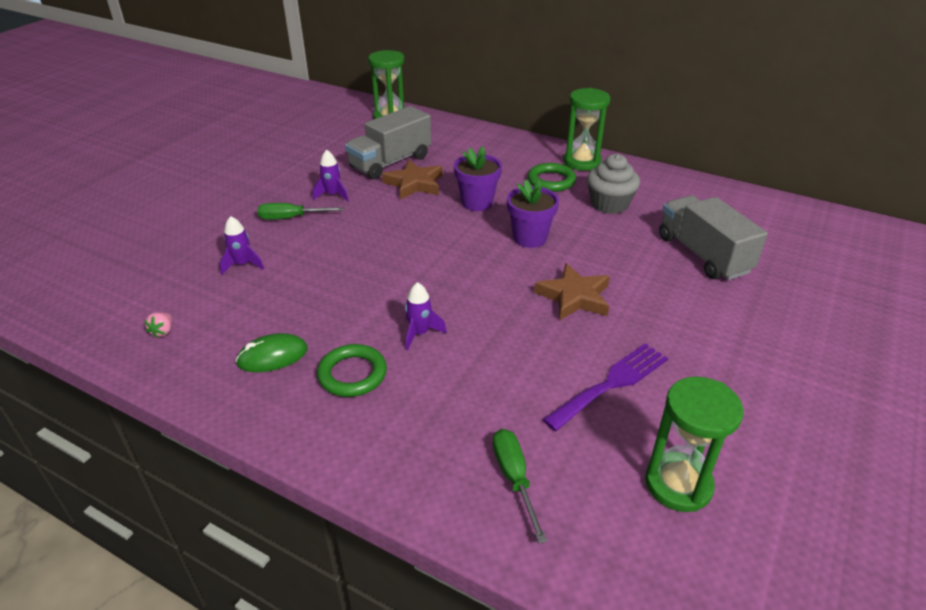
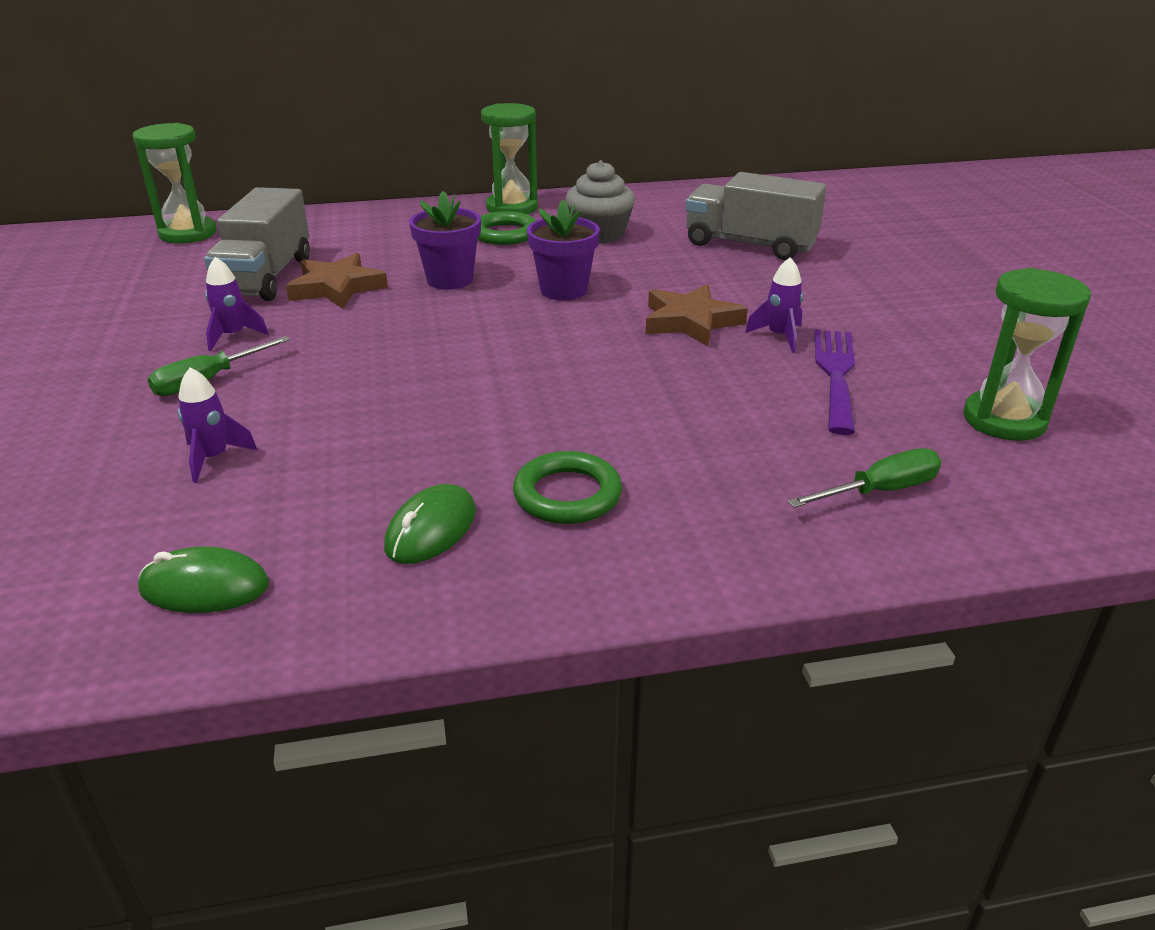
camera: 40 degrees left, 5 degrees down
(163, 332) = (205, 587): pink strawberry -> green mouse
(420, 333) = (582, 421): purple rocket -> purple rocket (779, 336)
(514, 478) = (879, 491): green screwdriver -> green screwdriver turned 120 degrees clockwise

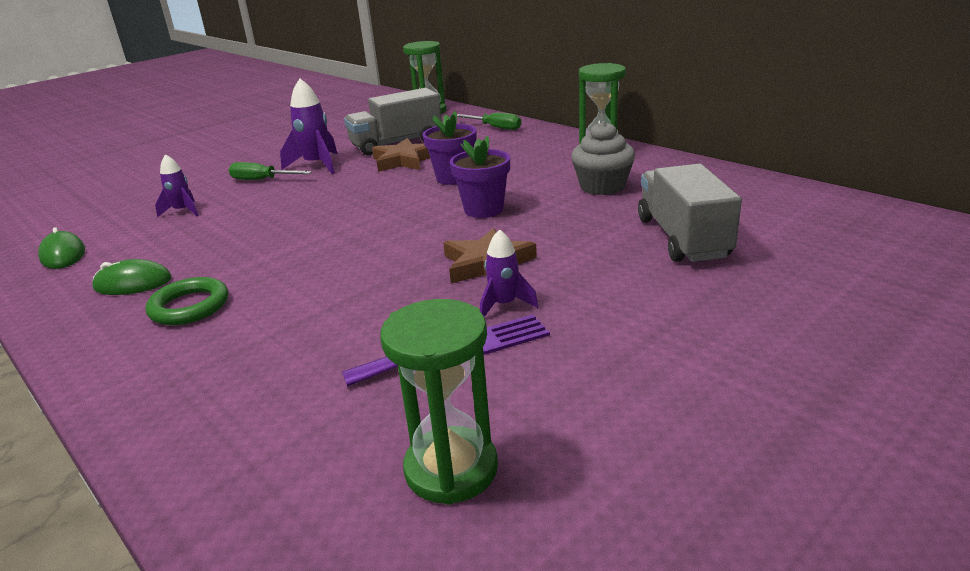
camera: 60 degrees right, 5 degrees down
(233, 336) = (317, 165): purple rocket -> purple rocket, size x1.64
(505, 234) = (551, 164): green ring -> none
(879, 491) = (258, 427): green screwdriver -> green screwdriver (495, 127)

